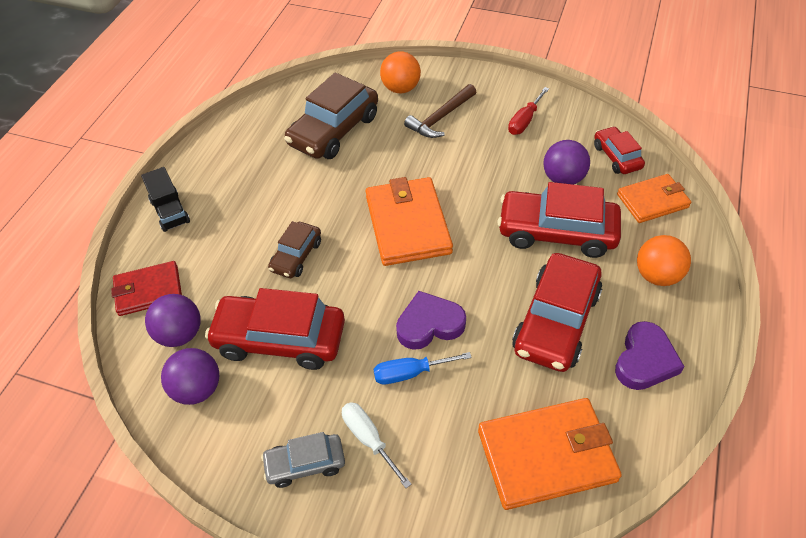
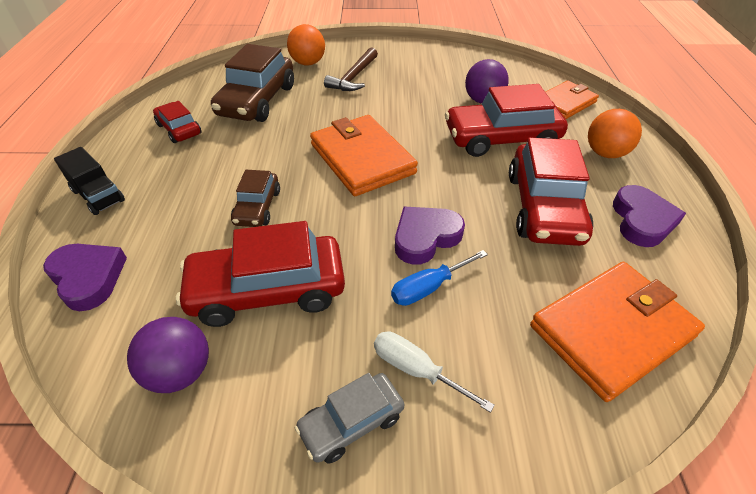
camera: 20 degrees left, 5 degrees down
(148, 291) = (88, 278): red wallet -> purple heart
(180, 334) = (141, 315): purple ball -> none
(524, 121) = (427, 68): red screwdriver -> none
(616, 157) = (517, 79): red car -> red car (179, 129)

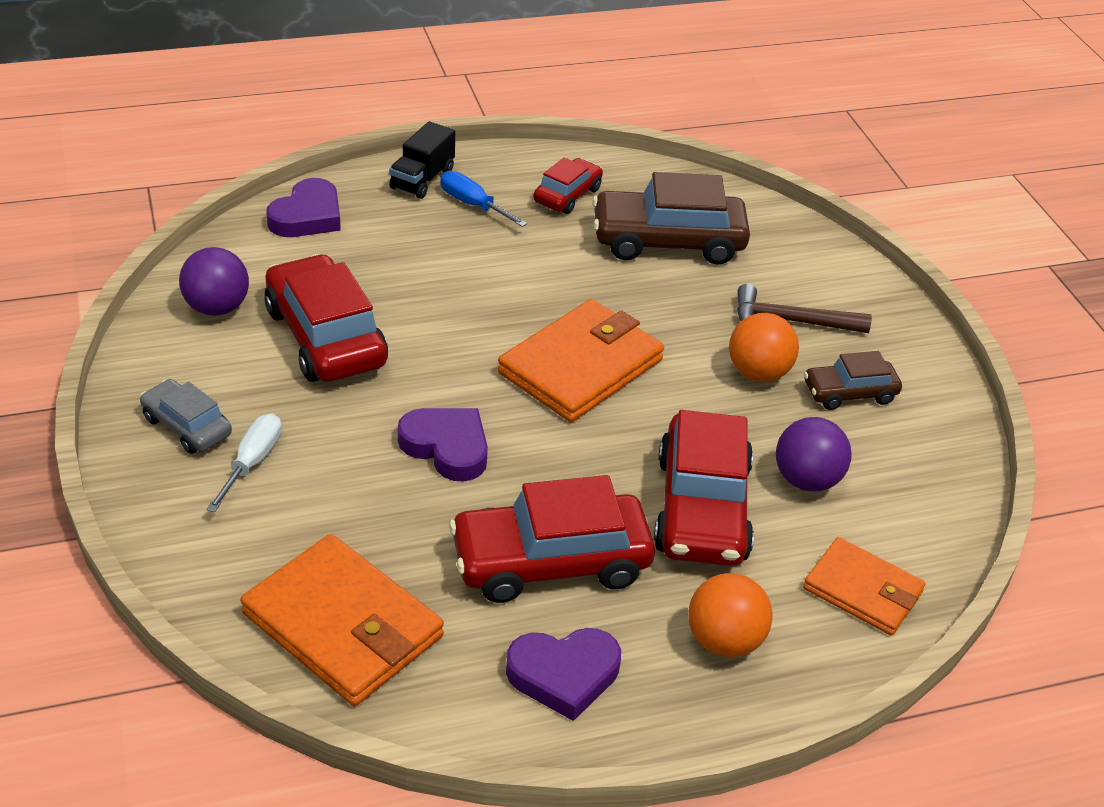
camera: 70 degrees right, 5 degrees down
(257, 207) = (448, 298): brown car -> brown car (849, 393)
(308, 63) = (803, 265): orange ball -> orange ball (758, 373)
(428, 288) = (365, 459): blue screwdriver -> blue screwdriver (473, 204)
(501, 139) = (702, 508): red car -> red car turned 150 degrees counterclockwise

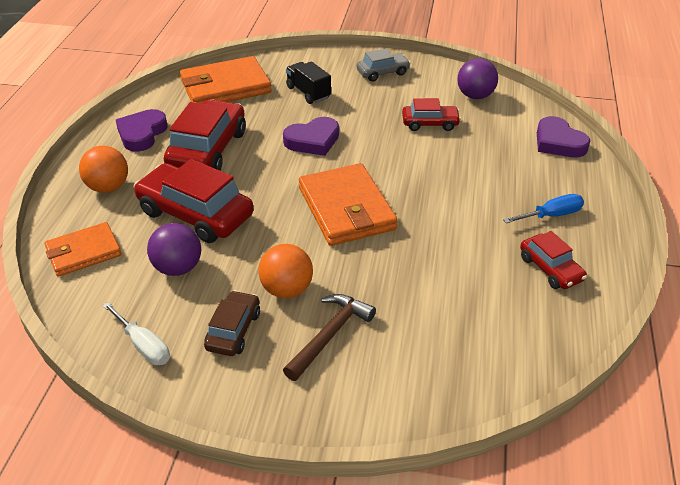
camera: 120 degrees right, 0 degrees up
(252, 462) = (344, 84): white screwdriver -> white screwdriver (143, 345)
(325, 337) = (430, 123): red car -> red car, size x0.55
(422, 179) = (592, 200): black truck -> black truck (308, 93)
(668, 241) = (465, 304): brown car -> none

